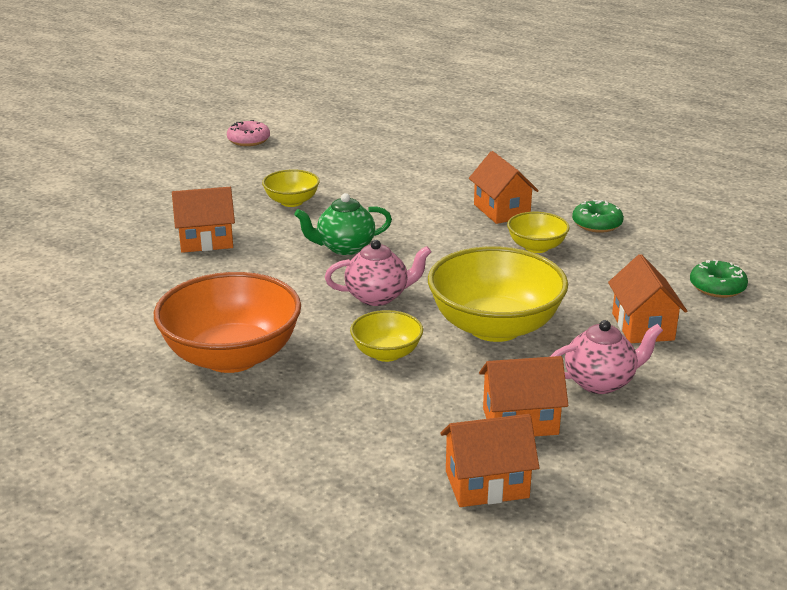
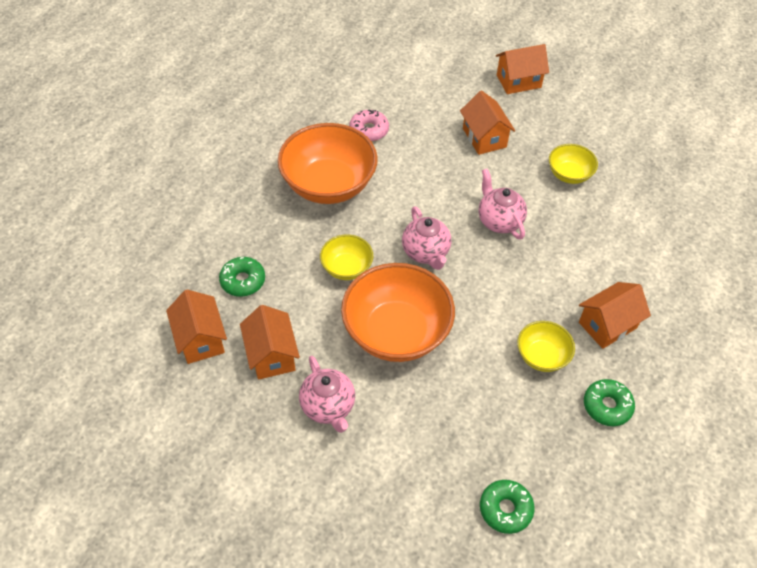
camera: 80 degrees right, 25 degrees up
(248, 140) = (681, 124): pink donut -> pink donut (369, 130)
(344, 247) = (499, 221): green teapot -> pink teapot
(387, 441) = (243, 281): none -> green donut
(495, 327) = (396, 332): yellow bowl -> orange bowl
(643, 326) = (419, 440): orange house -> orange house (518, 81)

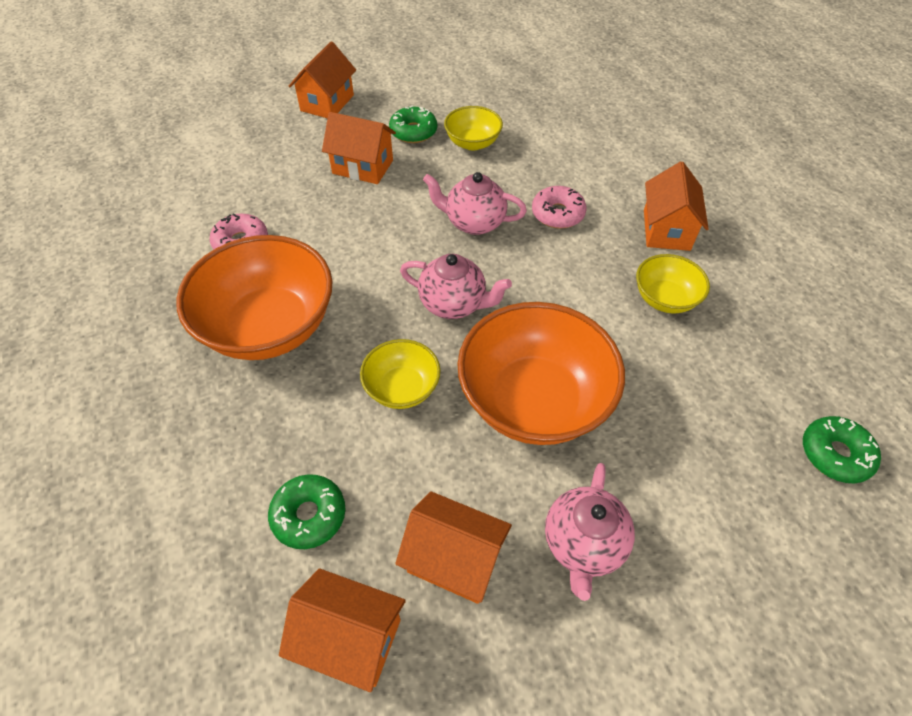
camera: 50 degrees left, 0 degrees up
(328, 407) = (583, 544): pink teapot -> pink teapot turned 90 degrees clockwise
(555, 258) = (557, 214): none -> pink donut
(607, 406) = (758, 290): green donut -> green donut (413, 132)

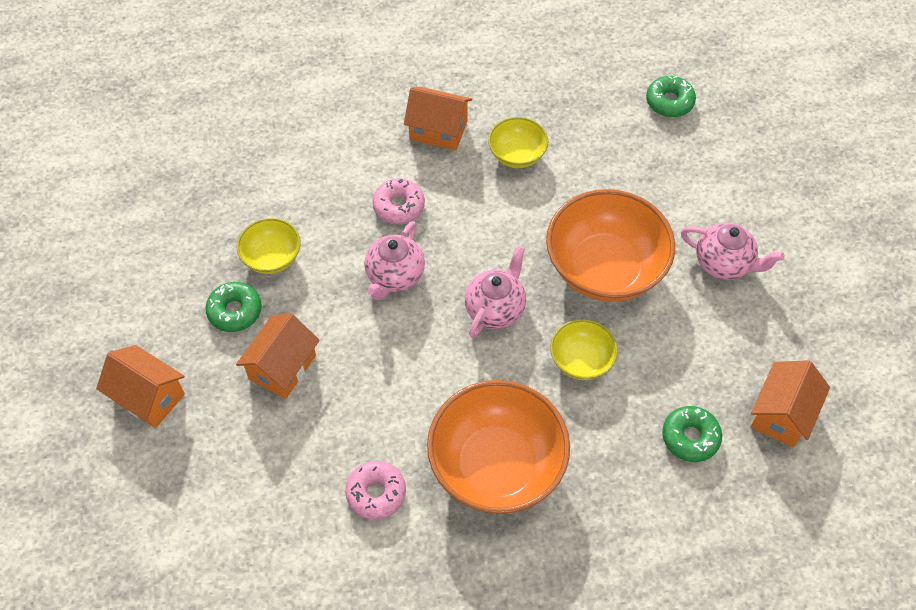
camera: 80 degrees left, 5 degrees up
(454, 559) = (730, 343): orange house -> none

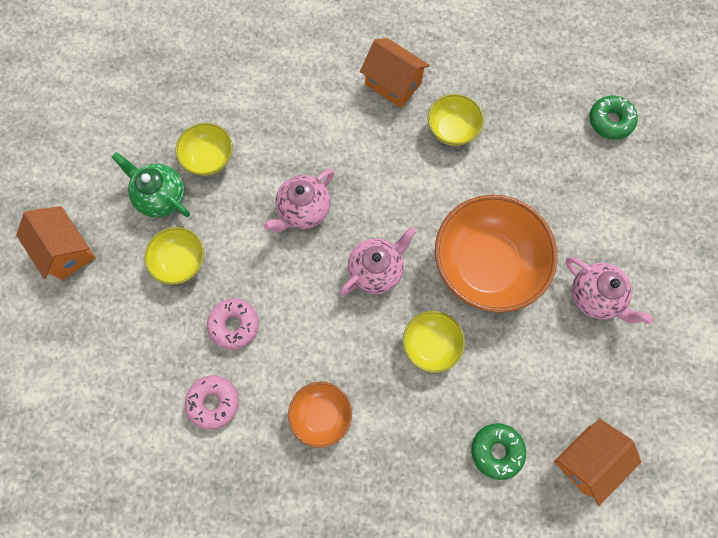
camera: 20 degrees right, 15 degrees up
(235, 311) = (162, 197): green donut -> green teapot
(282, 367) = (181, 261): orange house -> yellow bowl
(399, 206) = (332, 145): pink donut -> pink donut (234, 325)
(496, 465) = (321, 414): orange bowl -> orange bowl, size x0.51

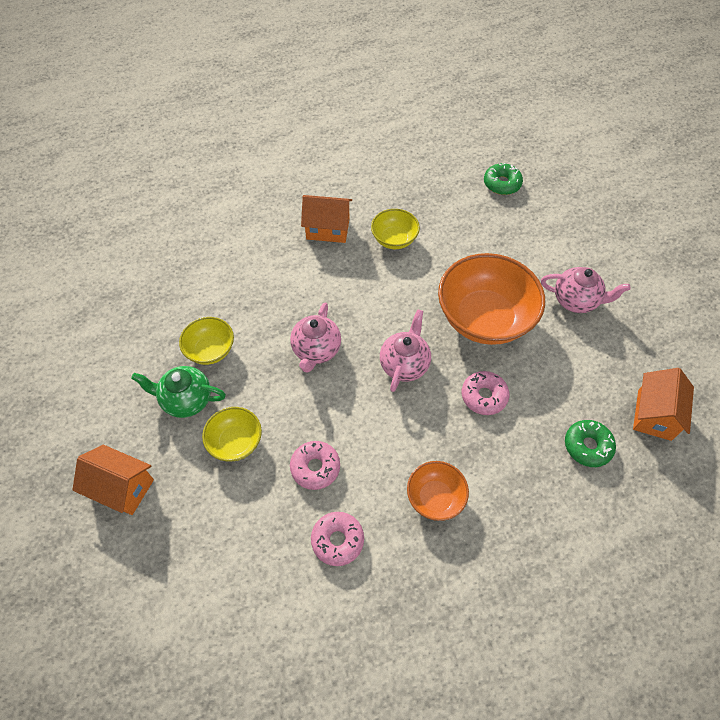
camera: 30 degrees left, 15 degrees down
(430, 344) = (484, 396): yellow bowl -> pink donut

